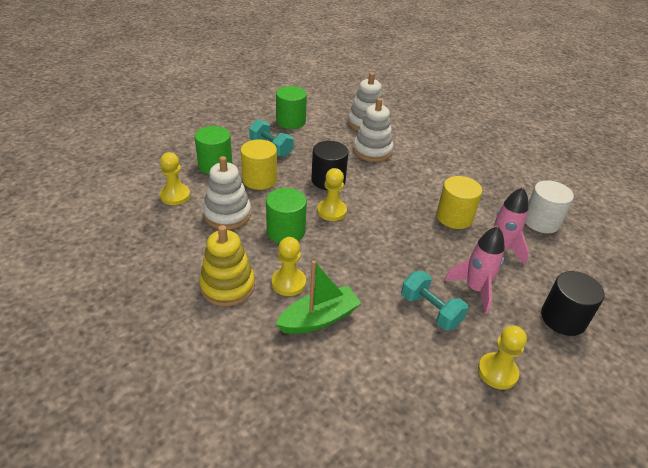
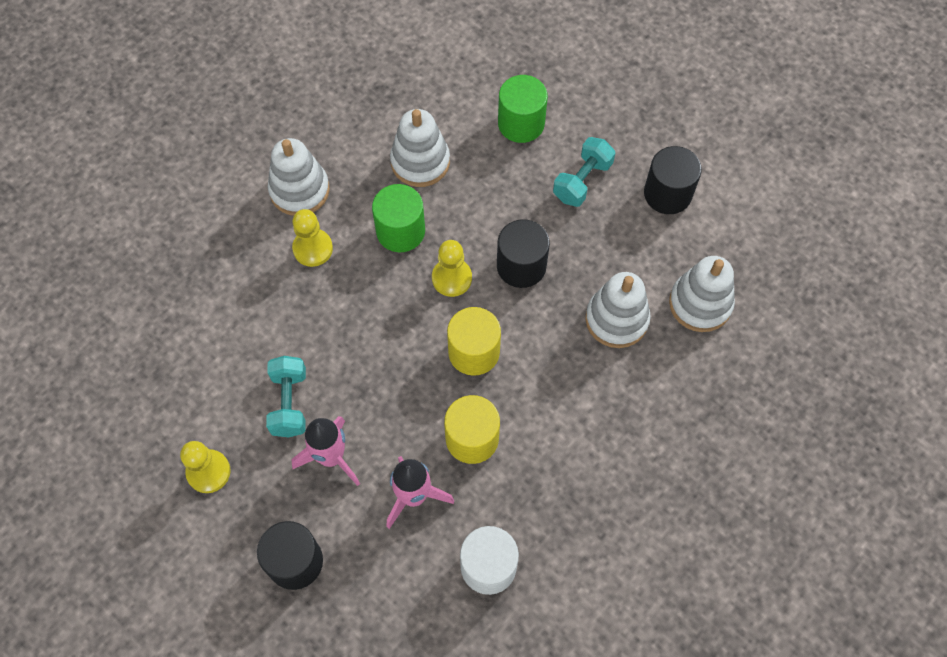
camera: 85 degrees right, 25 degrees up
(175, 196) = (444, 98): yellow pawn -> none
(227, 286) = (299, 190): yellow stacking toy -> white stacking toy
(259, 179) = (501, 182): yellow cylinder -> yellow cylinder (474, 352)
(291, 121) = (667, 194): green cylinder -> black cylinder
(319, 319) = (263, 287): green boat -> none
(430, 310) = (289, 403): turquoise dumbbell -> turquoise dumbbell turned 45 degrees counterclockwise

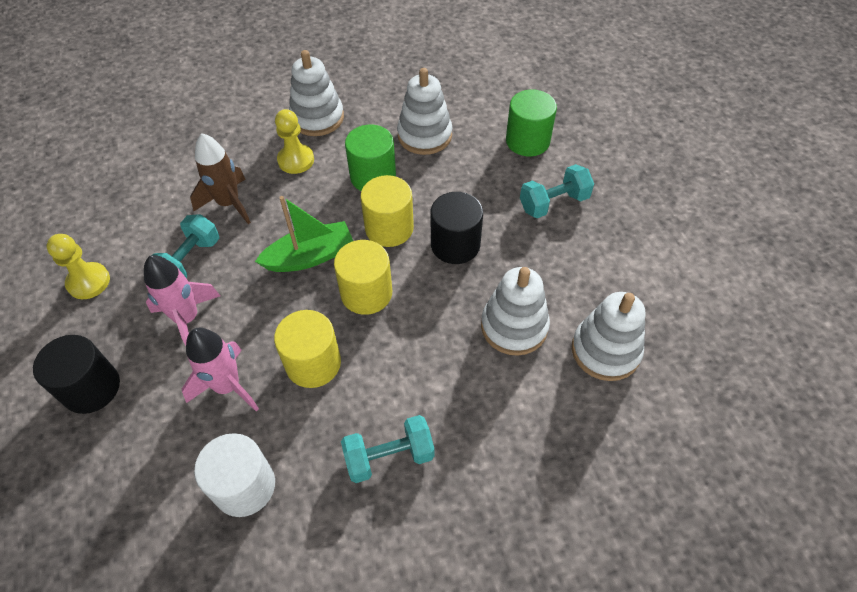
camera: 30 degrees right, 10 degrees down
(281, 327) = (229, 203): none -> brown rocket
(399, 342) = (310, 256): none -> green boat
(452, 278) = (389, 228): yellow pawn -> yellow cylinder
(585, 481) = (389, 456): none -> turquoise dumbbell
(667, 194) = (628, 245): black cylinder -> none

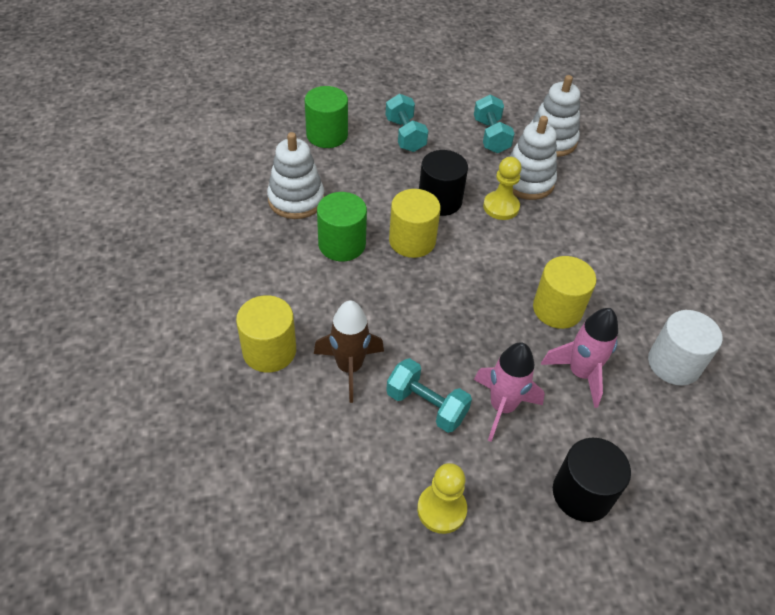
camera: 85 degrees left, 5 degrees down
(296, 160) = (299, 304): yellow pawn -> yellow pawn (501, 207)
(310, 256) = (437, 302): green boat -> none
(317, 118) = (237, 280): white stacking toy -> none
(366, 293) = (485, 265): yellow cylinder -> yellow cylinder (269, 350)
(389, 456) = (641, 269): turquoise dumbbell -> turquoise dumbbell (491, 136)

